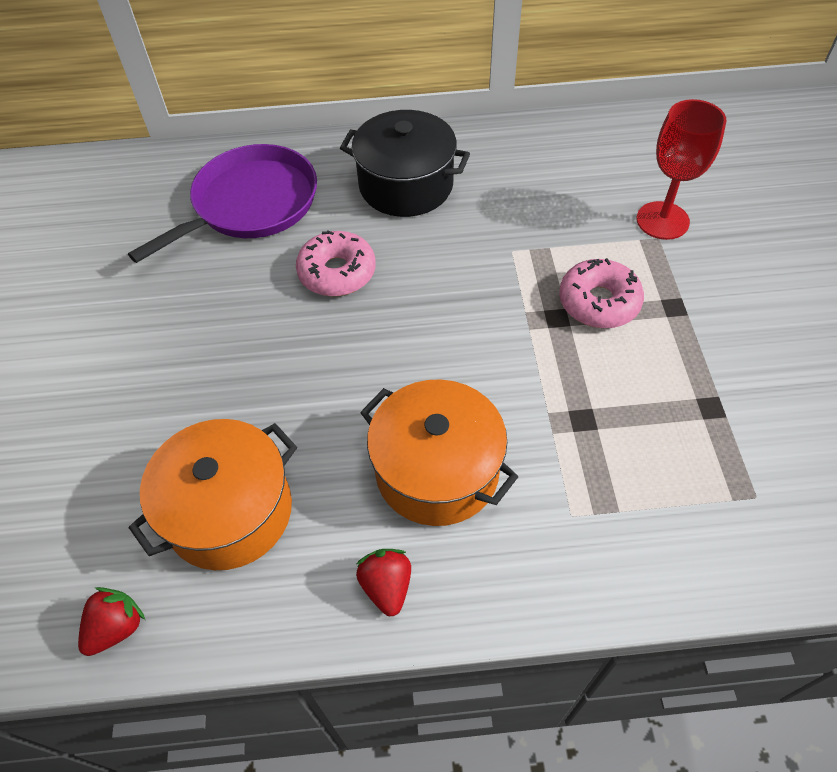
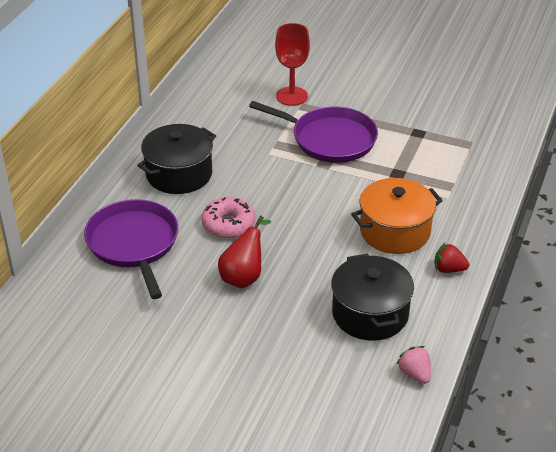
camera: 65 degrees left, 15 degrees down
(117, 627) = (414, 374): red strawberry -> pink strawberry
(229, 511) = (370, 314): orange pot -> black pot
(241, 331) = (244, 276): none -> red pear
(598, 302) = (329, 139): pink donut -> purple pan

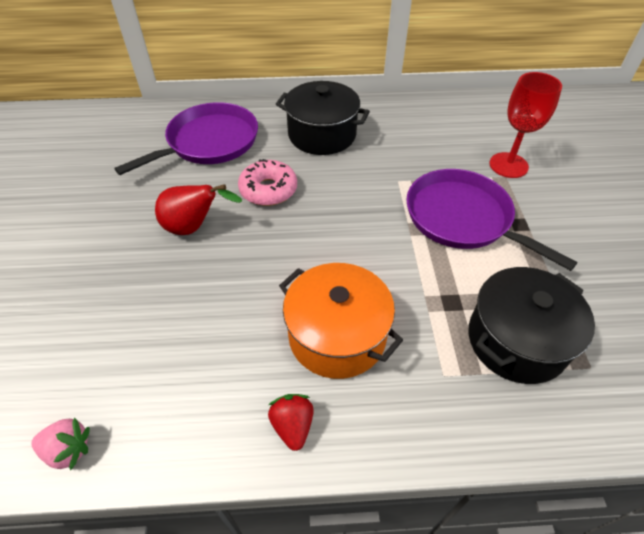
camera: 65 degrees right, 10 degrees up
(329, 139) = (462, 218): purple pan -> purple pan turned 135 degrees clockwise
(370, 314) = (171, 360): black pot -> black pot (516, 340)
(414, 374) = (68, 450): pink strawberry -> pink strawberry turned 60 degrees clockwise

